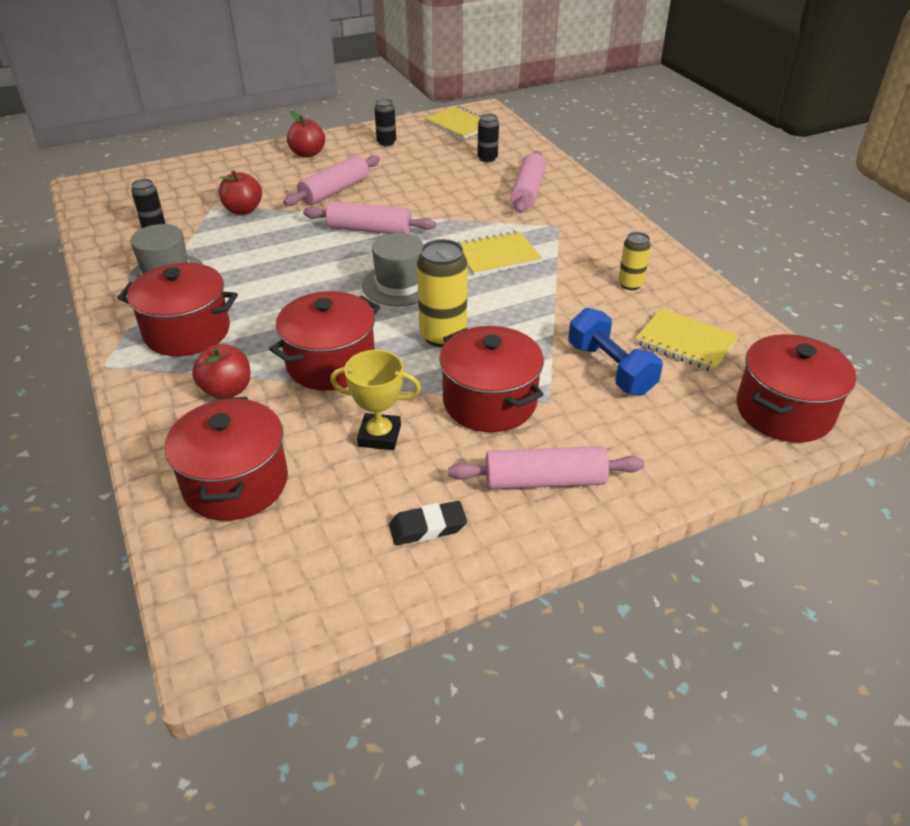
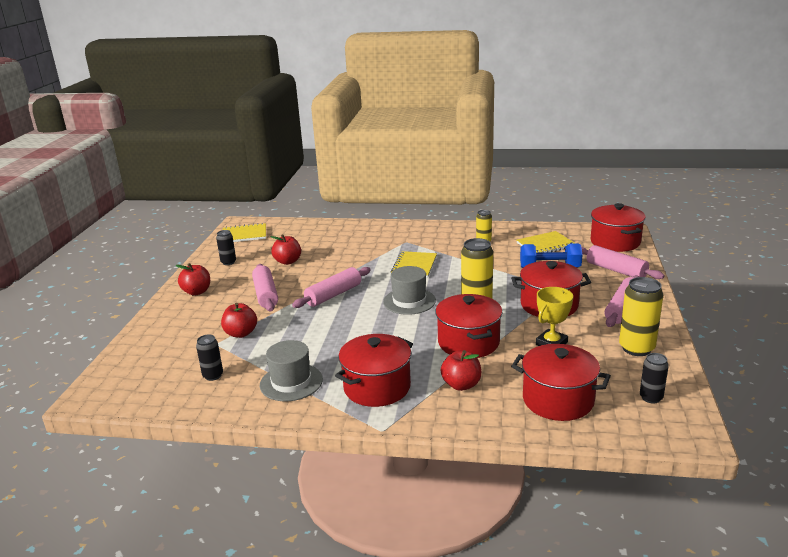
camera: 55 degrees left, 15 degrees down
(422, 173) = (288, 261): none -> red apple
(427, 527) = (636, 348): black eraser -> yellow can
(487, 159) = (301, 239): black can -> black can (651, 398)
(528, 191) = (357, 239): pink rolling pin -> pink rolling pin (616, 270)

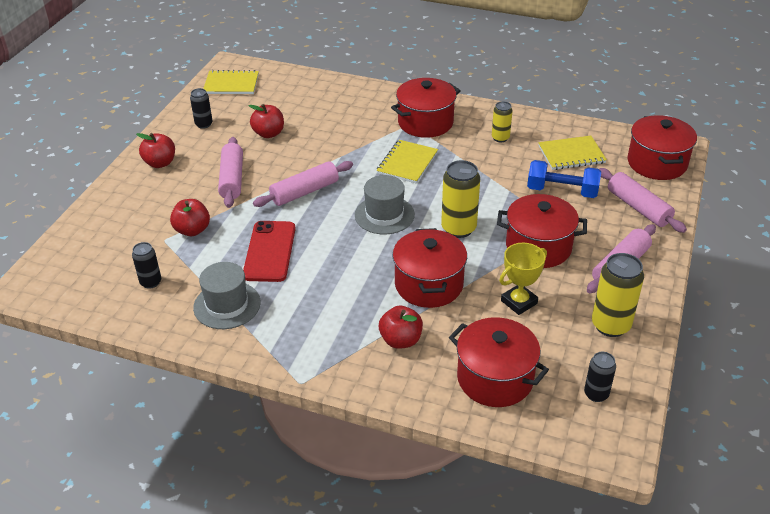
camera: 10 degrees right, 15 degrees up
(317, 339) = (269, 251): none -> red phone
(377, 387) = (312, 327): red pot -> red pot (425, 123)

